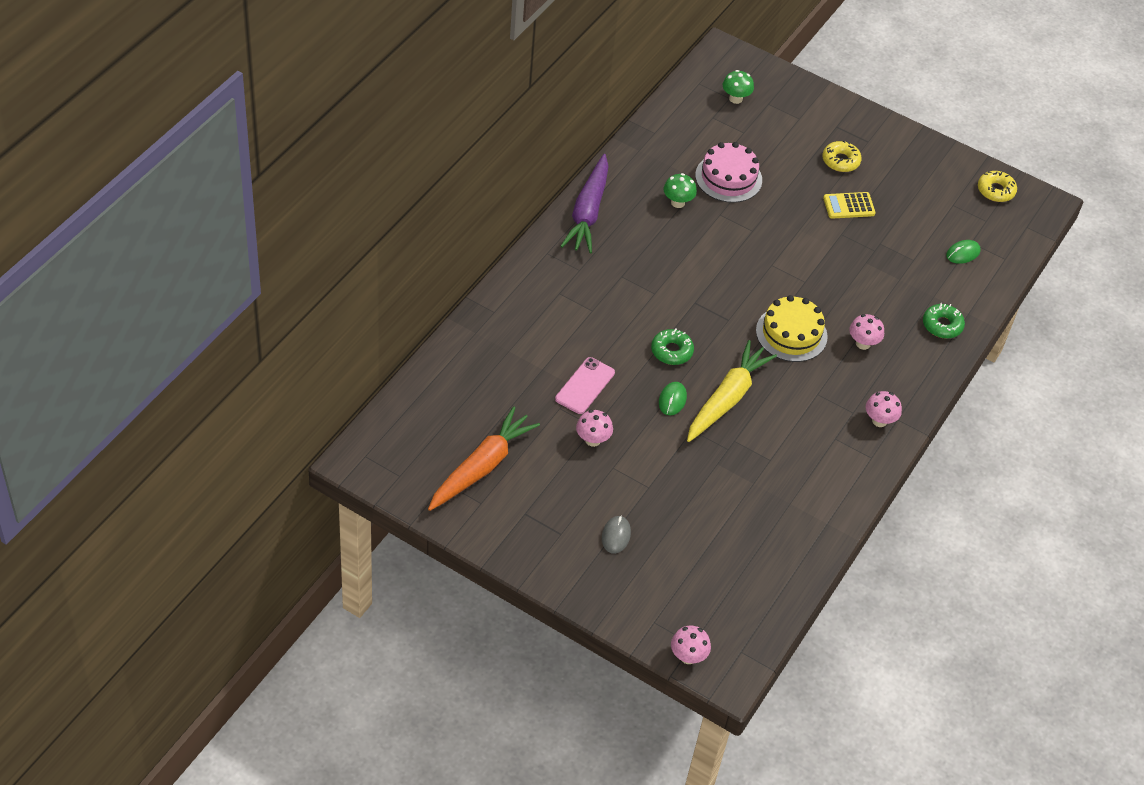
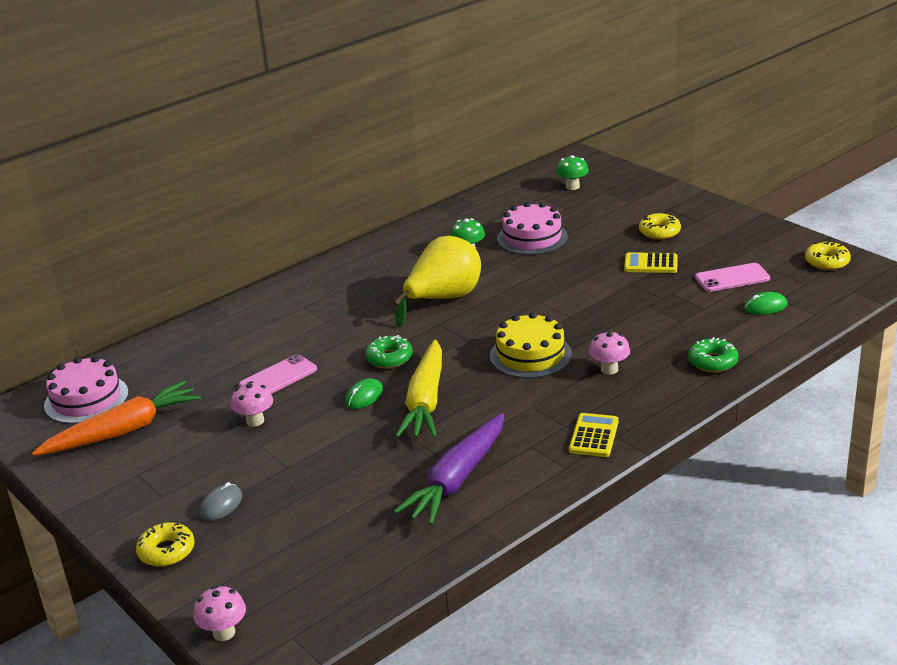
camera: 25 degrees right, 20 degrees down
(423, 433) = (86, 399): none -> pink cake
(588, 212) = (373, 253): purple carrot -> purple carrot (457, 479)
(598, 589) = (166, 551): none -> yellow donut
(684, 270) = (443, 299): none -> yellow pear
(727, 398) = (425, 401): yellow carrot -> yellow carrot turned 135 degrees clockwise
(879, 421) = (594, 436): pink mushroom -> yellow calculator
(924, 219) = (732, 278): none -> pink phone

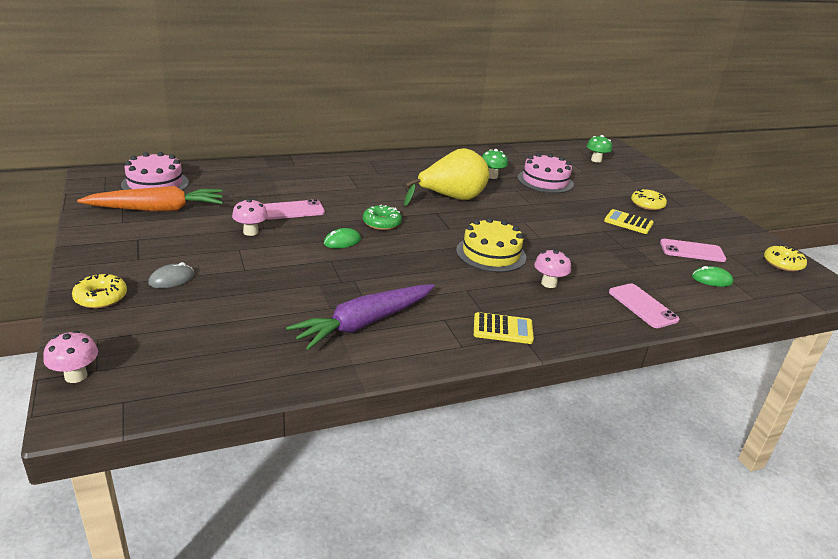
camera: 15 degrees right, 0 degrees up
(425, 401) = (385, 259): yellow carrot -> none
(594, 436) = (503, 329): yellow calculator -> yellow calculator turned 60 degrees clockwise
(712, 362) = (642, 306): green donut -> pink phone

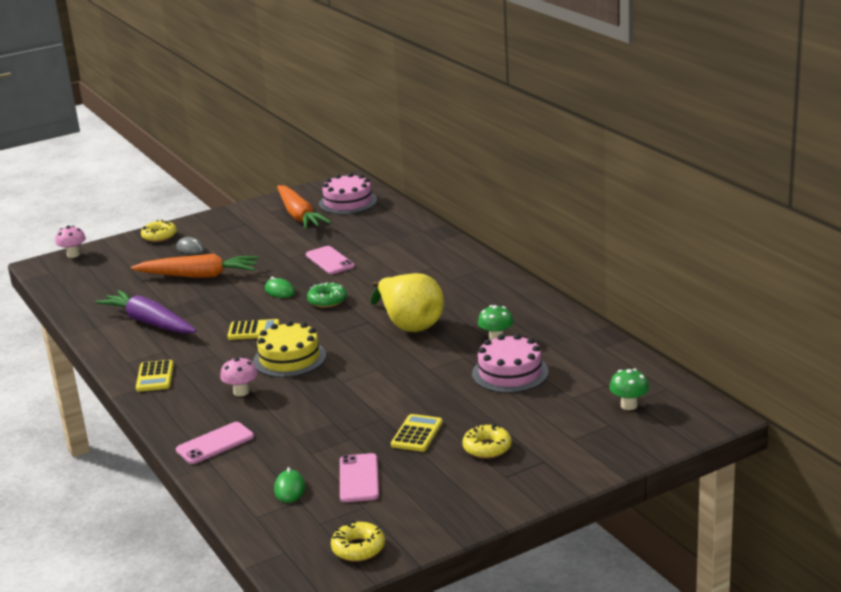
camera: 85 degrees right, 5 degrees down
(251, 232) = (278, 255): pink mushroom -> none
(260, 281) = (198, 276): none -> orange carrot
(424, 264) = (254, 330): none -> yellow calculator

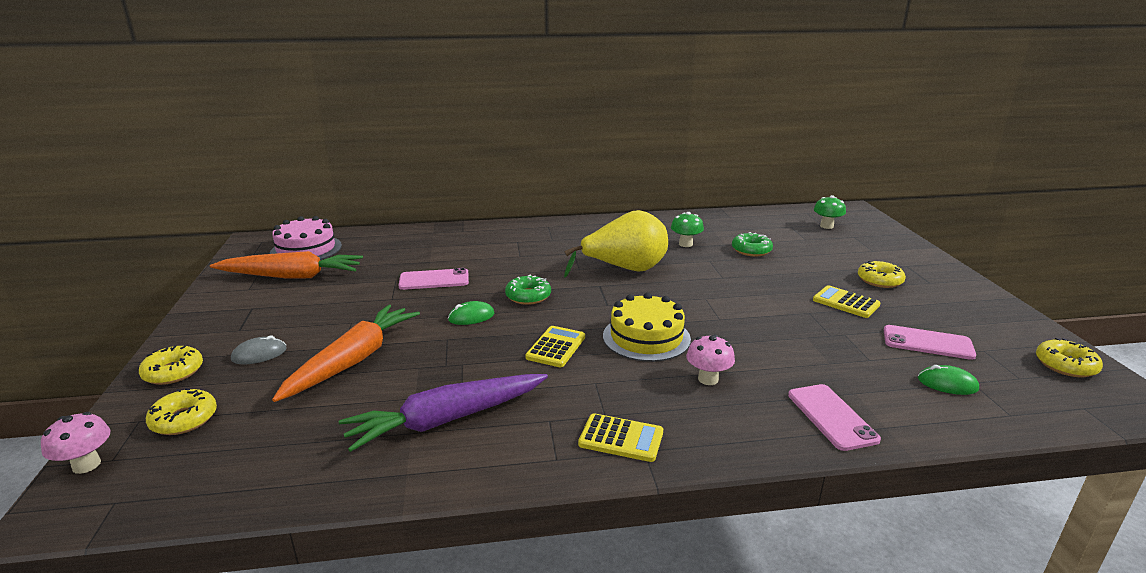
camera: 70 degrees left, 0 degrees up
(117, 258) = (184, 419): none -> yellow donut
(510, 373) = (751, 250): pink cake -> green donut

